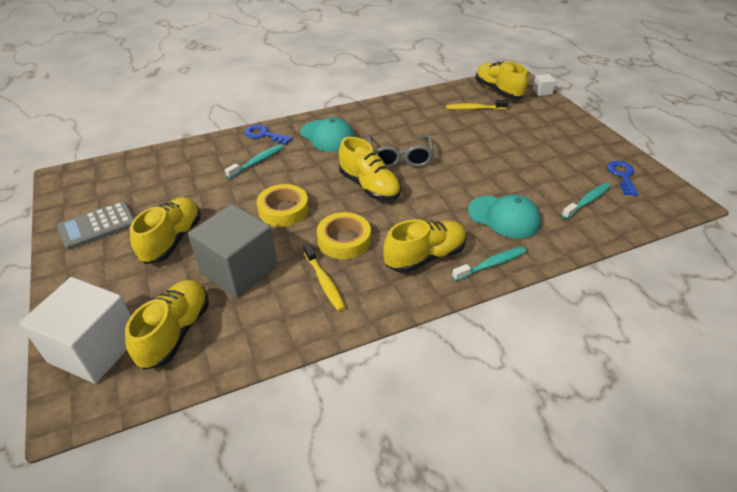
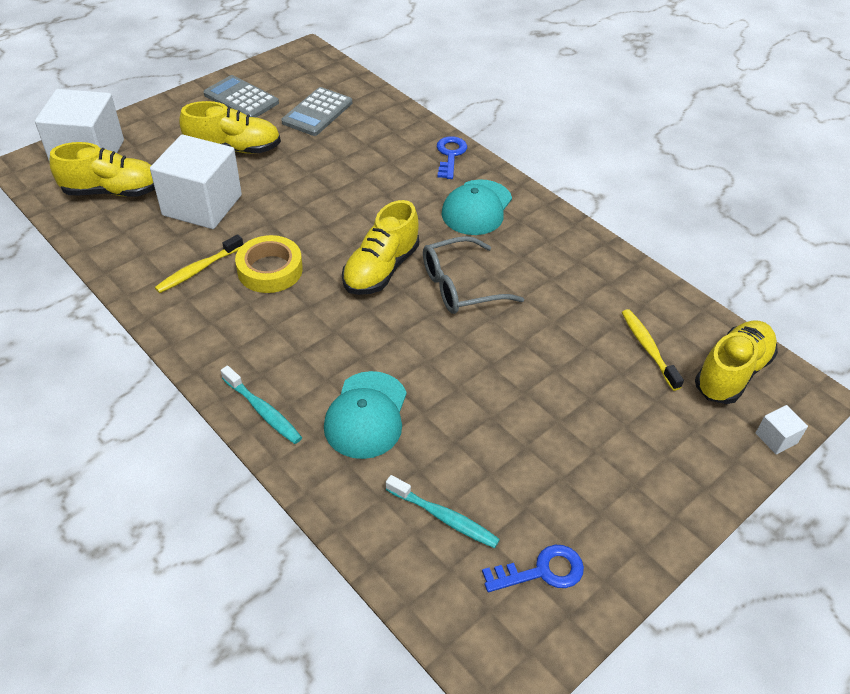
camera: 70 degrees right, 5 degrees up
(159, 185) = (317, 112): none -> grey calculator
(239, 270) = (202, 205): grey cube -> white cube
(257, 161) = (391, 165): turquoise toothbrush -> none
(283, 210) = (308, 210): yellow tape -> none
(425, 257) = (260, 345): yellow shoe -> none

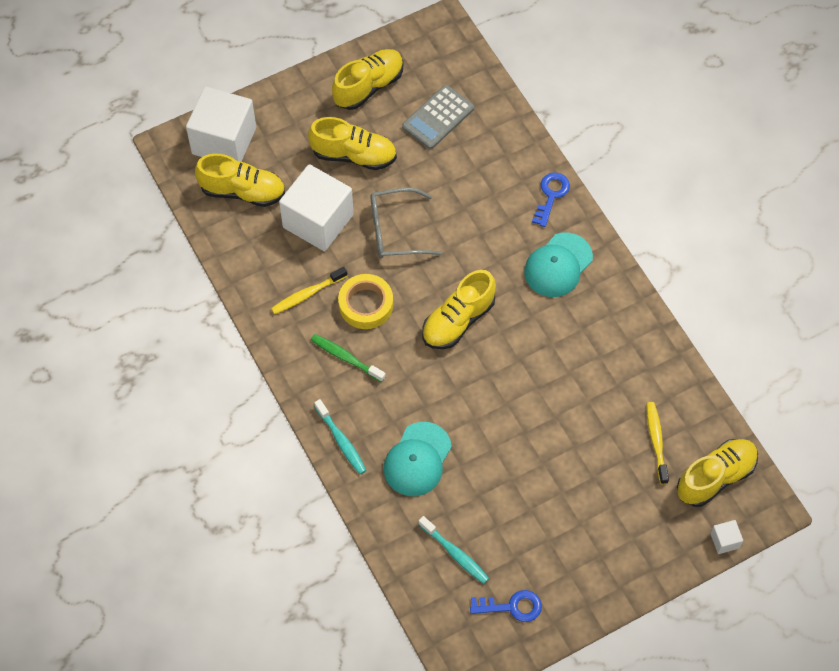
camera: 15 degrees right, 15 degrees up
(241, 99) = (368, 87): grey calculator -> yellow shoe
(254, 323) = (346, 358): none -> green toothbrush
(460, 286) = (520, 350): grey glasses -> grey glasses (395, 230)

